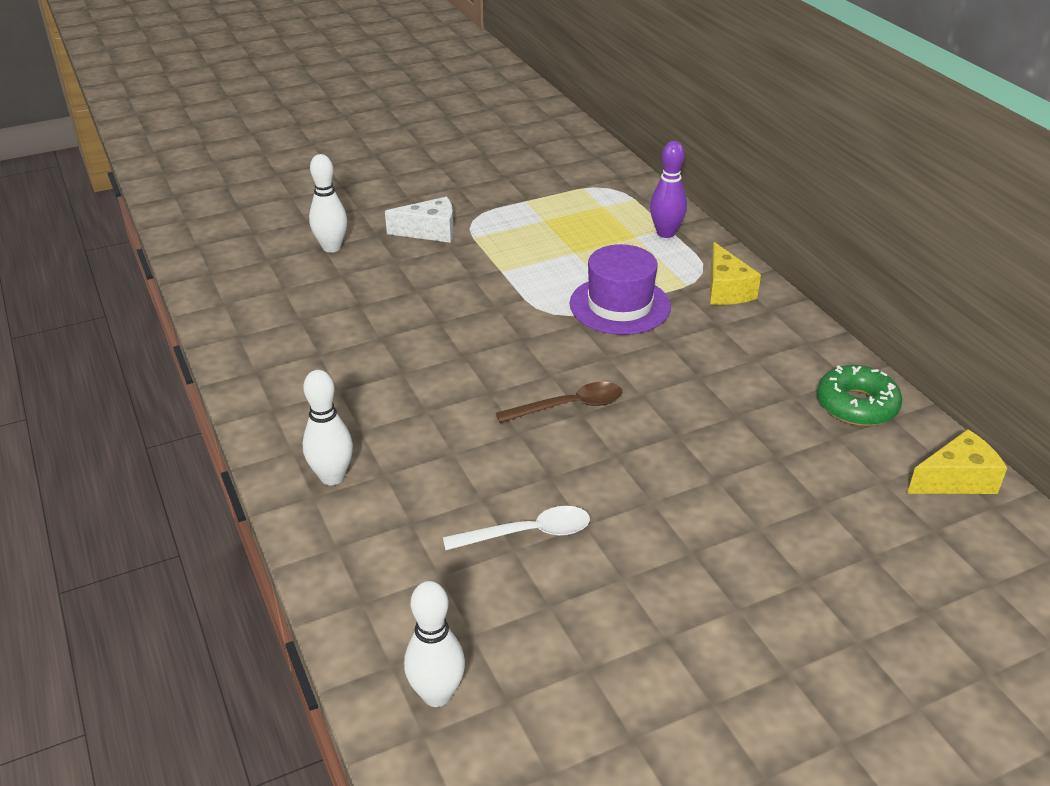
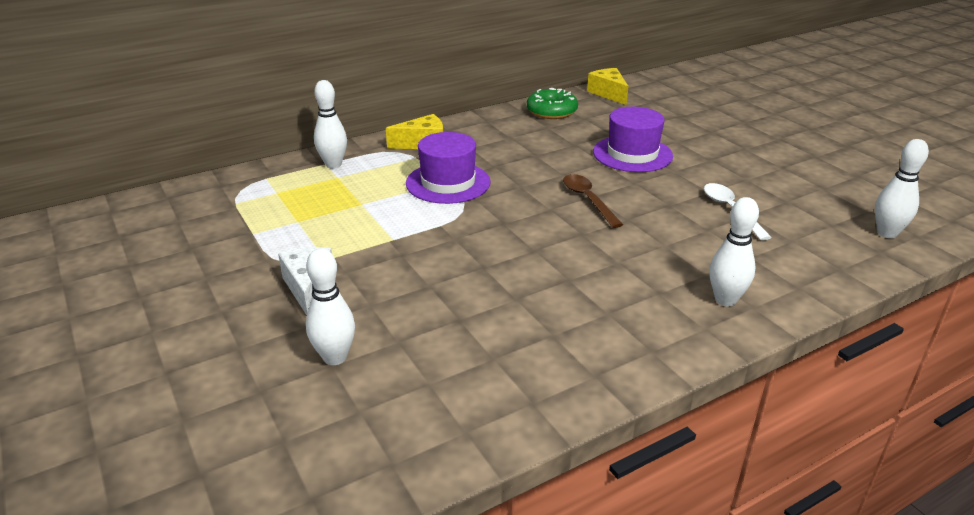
camera: 95 degrees left, 5 degrees down
(665, 233) = (333, 164): purple bowling pin -> white bowling pin
(706, 467) = (632, 154): none -> purple hat

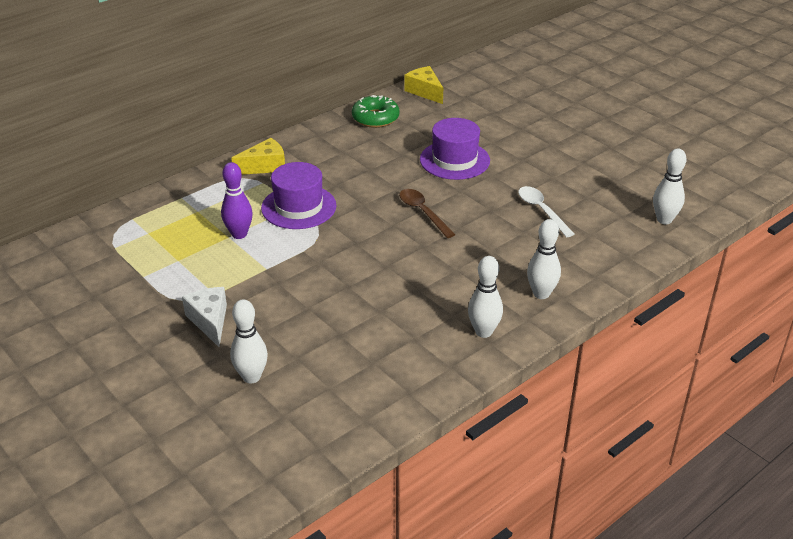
camera: 10 degrees left, 5 degrees up
(333, 164) = (189, 198): white bowling pin -> white bowling pin (483, 332)
(374, 202) = (239, 234): none -> purple bowling pin

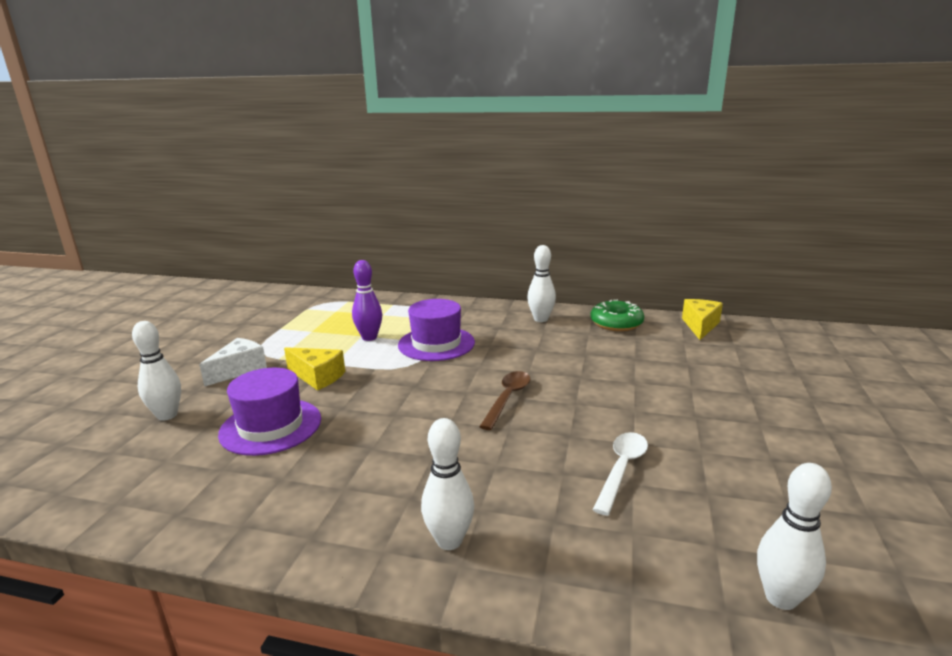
camera: 55 degrees right, 15 degrees down
(265, 166) = (473, 313): yellow cheese -> yellow cheese (317, 377)
(454, 160) = (622, 380): purple hat -> purple hat (271, 426)
(483, 332) = (328, 524): white bowling pin -> white bowling pin (541, 319)

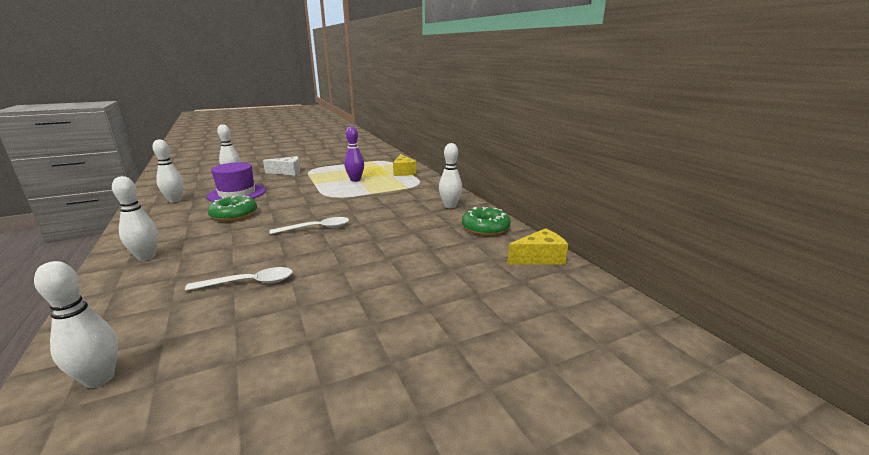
camera: 50 degrees right, 0 degrees up
(202, 488) = (175, 200): none -> white bowling pin
(317, 377) = (296, 185): yellow cheese -> yellow cheese (403, 172)
(370, 444) = (234, 215): none -> green donut
(436, 344) = (368, 194): purple hat -> none
(507, 398) = (316, 228): brown spoon -> white spoon

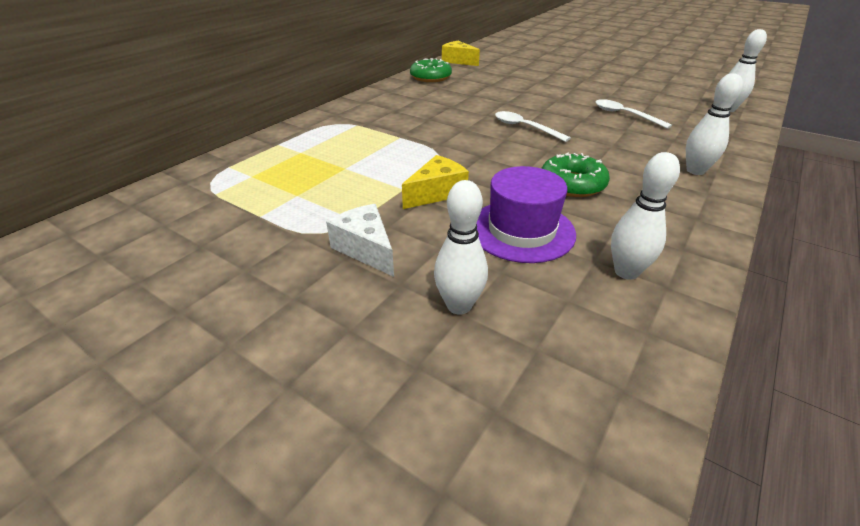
camera: 120 degrees left, 15 degrees up
(355, 180) = (355, 164): purple bowling pin -> none
(403, 172) = (284, 145): yellow cheese -> yellow cheese (436, 193)
(450, 206) = (396, 95): white bowling pin -> none

